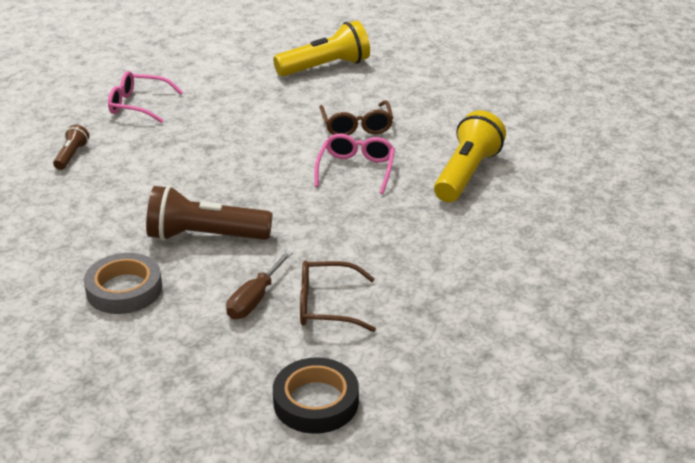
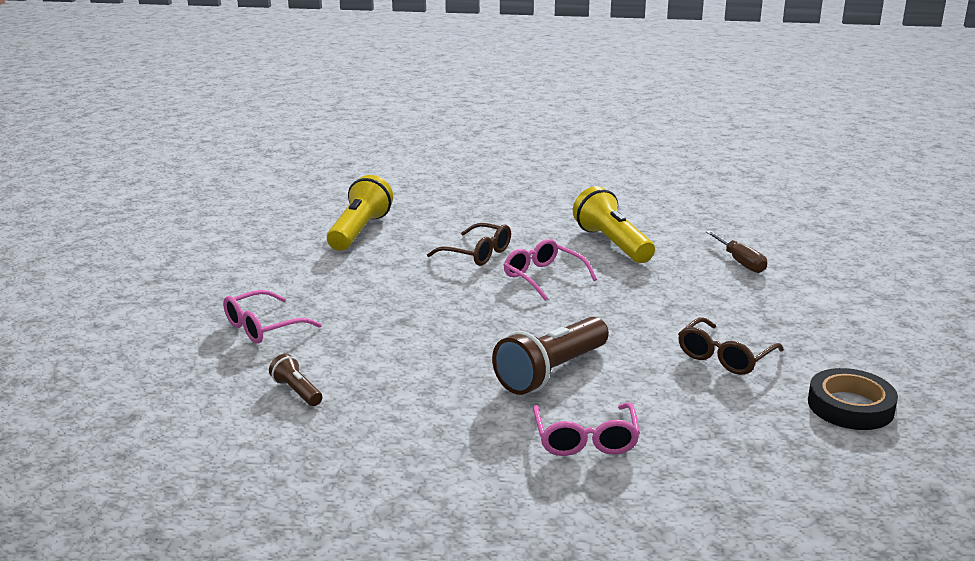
camera: 50 degrees left, 10 degrees down
(124, 289) = (585, 440): grey tape -> pink glasses
(255, 299) = (679, 383): brown screwdriver -> brown screwdriver (740, 262)

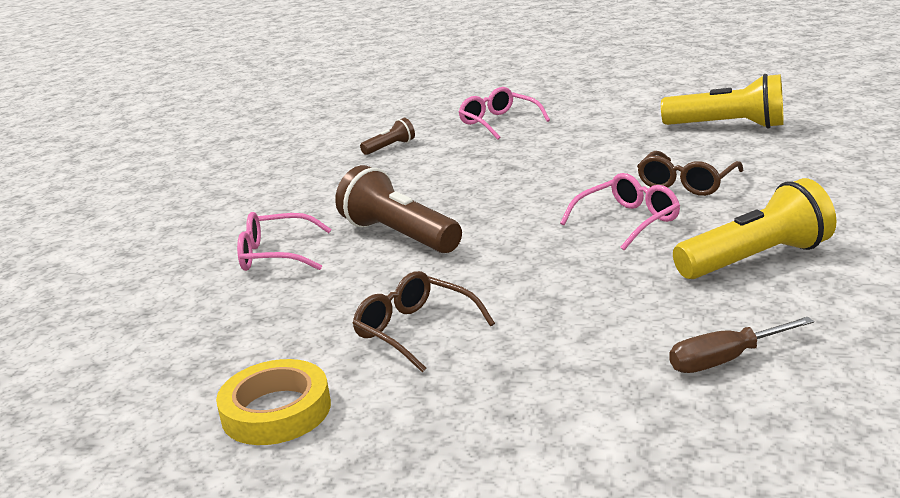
camera: 95 degrees right, 0 degrees up
(850, 406) = (276, 411): black tape -> yellow tape

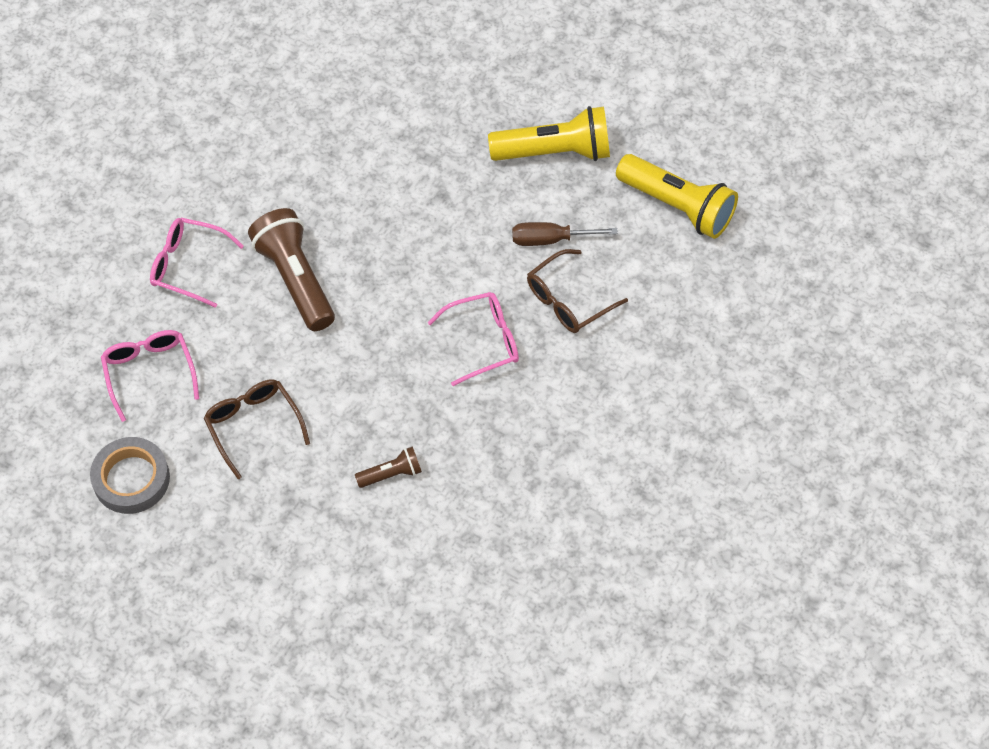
camera: 15 degrees right, 35 degrees up
(276, 411) = (131, 479): yellow tape -> grey tape
(390, 147) = (353, 97): brown flashlight -> brown flashlight (391, 474)
(498, 122) = (478, 89): pink glasses -> pink glasses (149, 372)
(725, 360) = (436, 551): brown screwdriver -> brown screwdriver (550, 239)
(756, 259) = (540, 443): yellow flashlight -> yellow flashlight (555, 152)

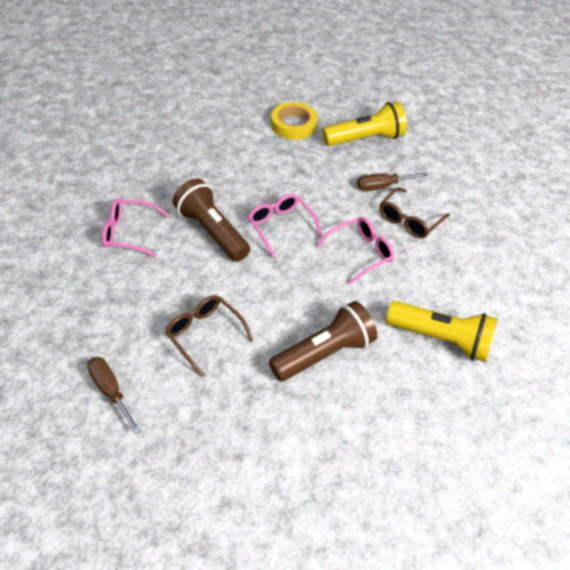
camera: 15 degrees left, 10 degrees down
(131, 479) = (110, 391): grey tape -> brown screwdriver
(149, 372) = (112, 308): pink glasses -> pink glasses (281, 227)
(391, 474) = (324, 353): brown flashlight -> brown flashlight, size x2.02
(456, 112) = (293, 125): none -> yellow tape
(677, 206) = (456, 159): yellow flashlight -> yellow flashlight (441, 339)

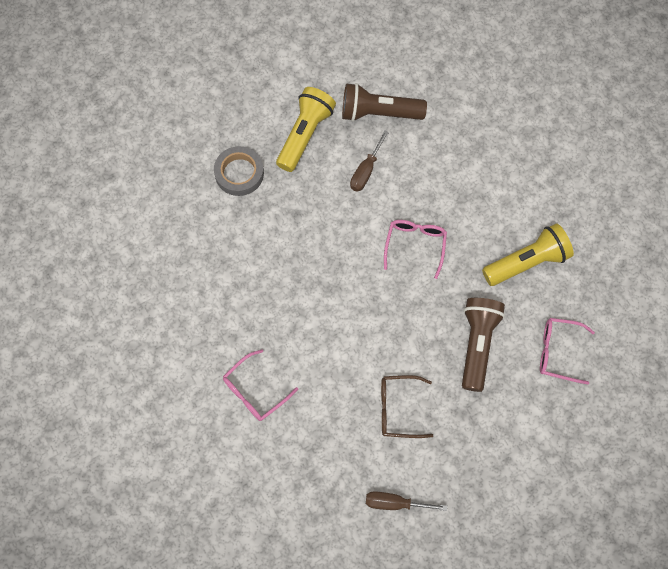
camera: 45 degrees left, 20 degrees up
(212, 231) = (305, 330): brown flashlight -> brown flashlight (379, 113)
(281, 227) = (343, 278): pink glasses -> pink glasses (558, 352)
(293, 125) = (239, 173): yellow tape -> grey tape
(409, 220) = (414, 184): brown glasses -> none

